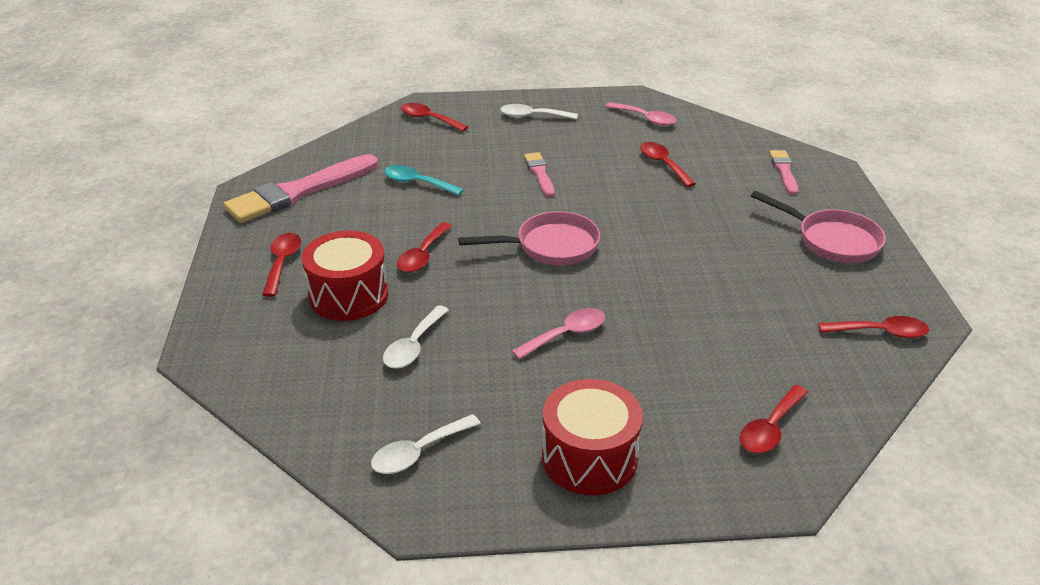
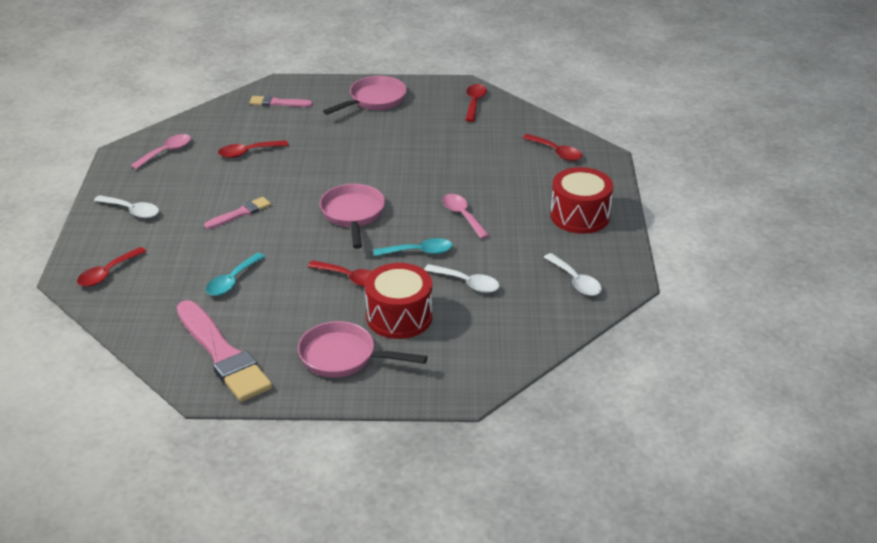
camera: 85 degrees left, 0 degrees up
(282, 263) = (343, 357): red spoon -> pink pan
(479, 302) = (419, 252): none -> turquoise spoon
(532, 116) = (132, 211): white spoon -> white spoon turned 75 degrees counterclockwise
(539, 173) = (240, 213): pink brush -> pink brush turned 150 degrees clockwise

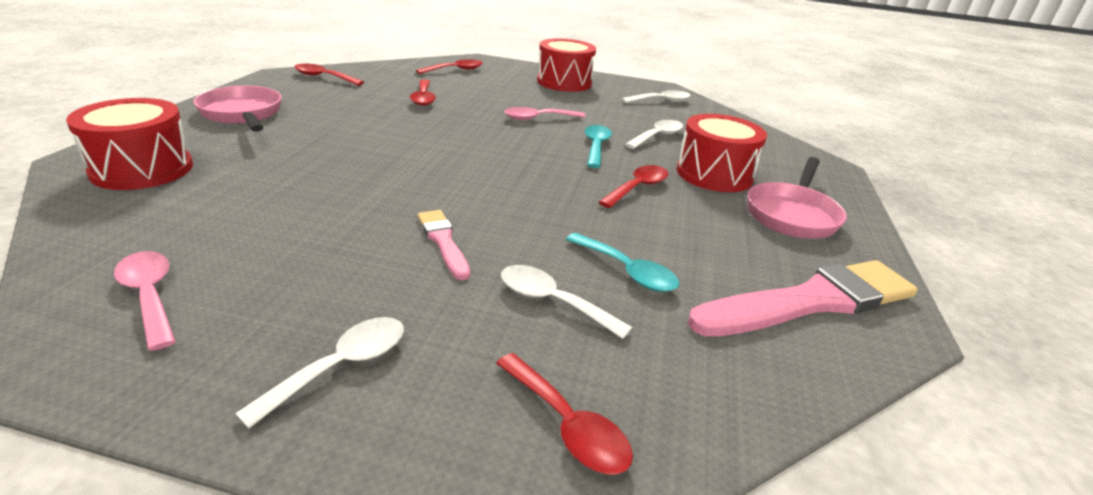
camera: 80 degrees left, 5 degrees down
(194, 258) = (552, 301): none -> white spoon
(247, 152) = (264, 212): red spoon -> red spoon (423, 98)
(278, 103) = (142, 169): pink brush -> red drum
(353, 215) = (502, 166): pink pan -> none

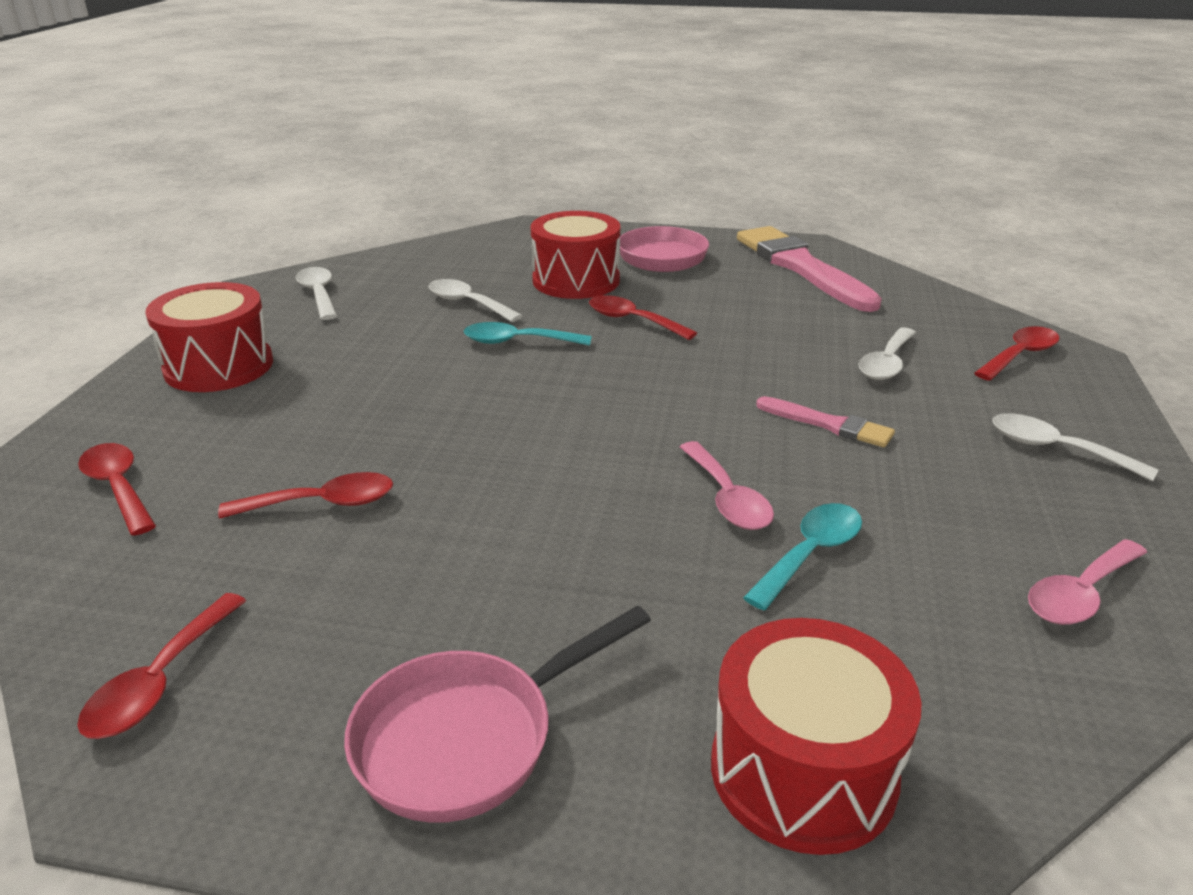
camera: 90 degrees left, 0 degrees up
(443, 241) = (829, 424): pink brush -> pink brush turned 120 degrees counterclockwise
(538, 118) = (416, 384): pink spoon -> pink spoon (727, 498)
(627, 271) = (812, 331): turquoise spoon -> turquoise spoon (810, 553)

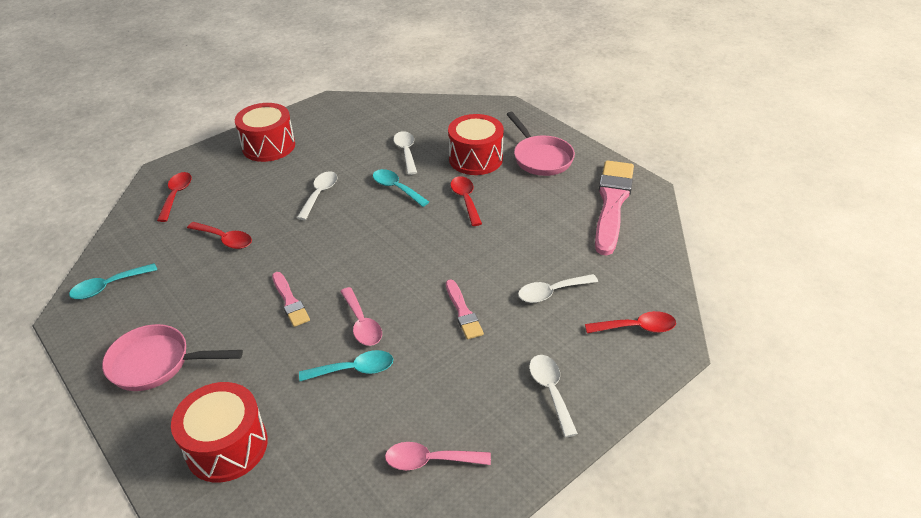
camera: 40 degrees right, 10 degrees up
(160, 682) = (108, 286): red spoon -> turquoise spoon
(318, 294) = (352, 117): white spoon -> white spoon (320, 194)
(574, 526) = (290, 301): none -> pink brush
(727, 498) = (362, 324): pink spoon -> pink spoon turned 45 degrees counterclockwise

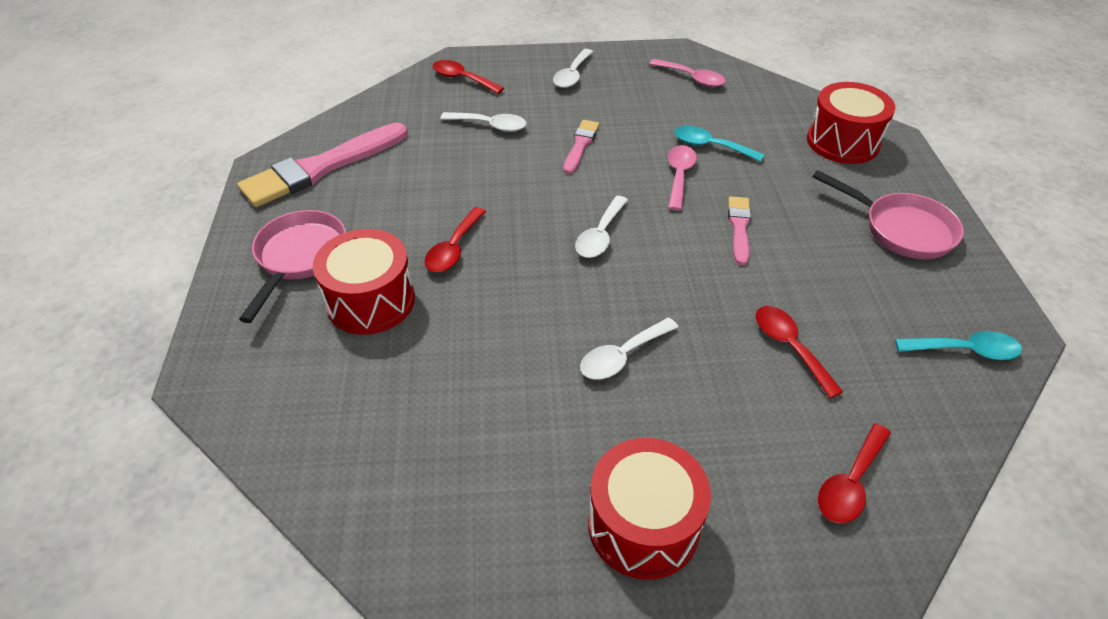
camera: 145 degrees left, 5 degrees up
(396, 188) = (515, 310): turquoise spoon -> none
(406, 152) = (441, 369): white spoon -> white spoon (600, 235)

